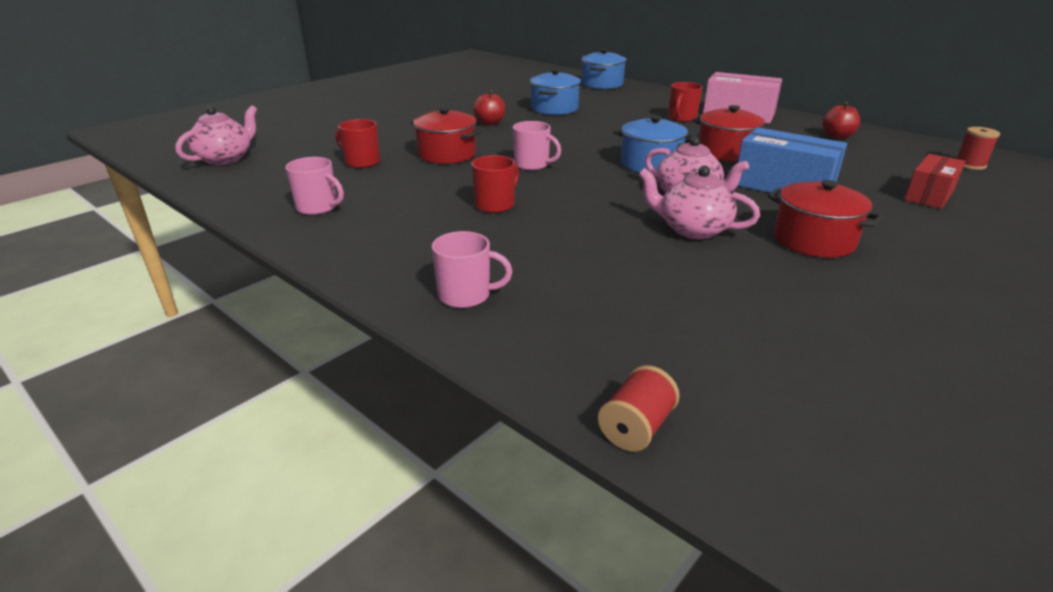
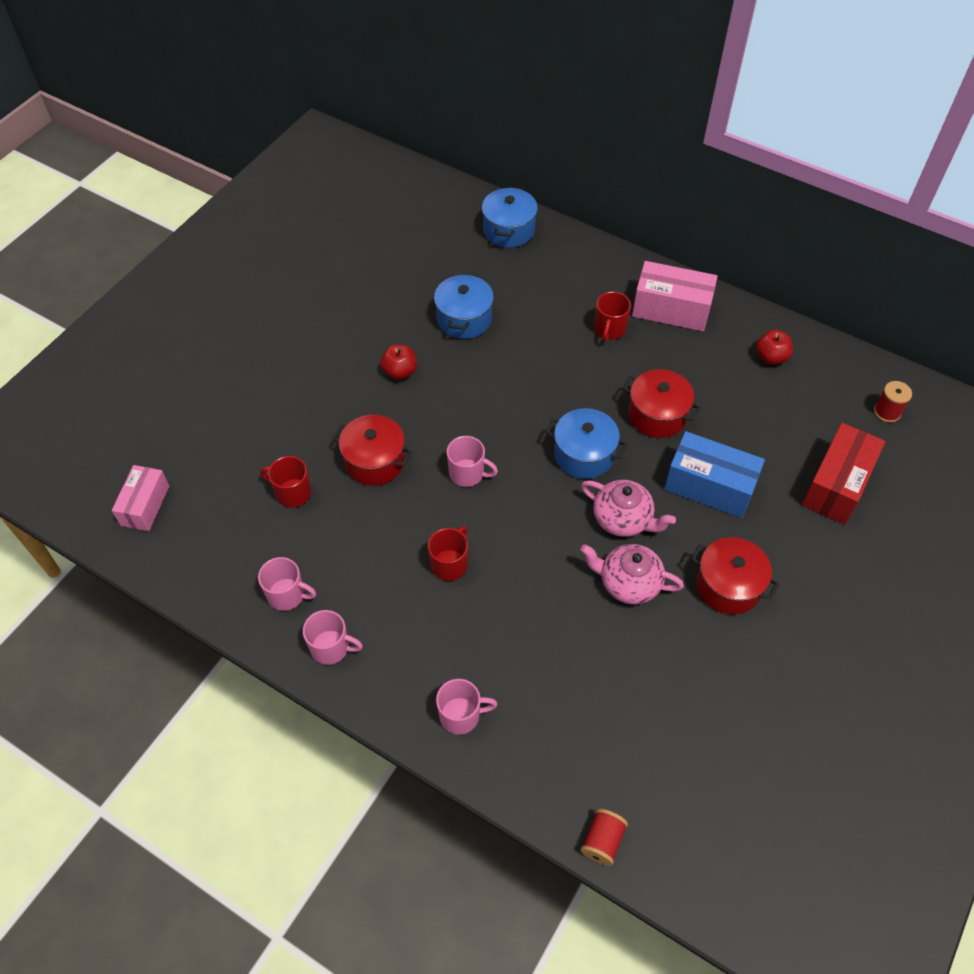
camera: 10 degrees left, 25 degrees up
(225, 159) = (145, 505): pink teapot -> pink box
(341, 239) = (331, 648): none -> pink mug
(929, 195) = (836, 485): red box -> red box, size x1.51

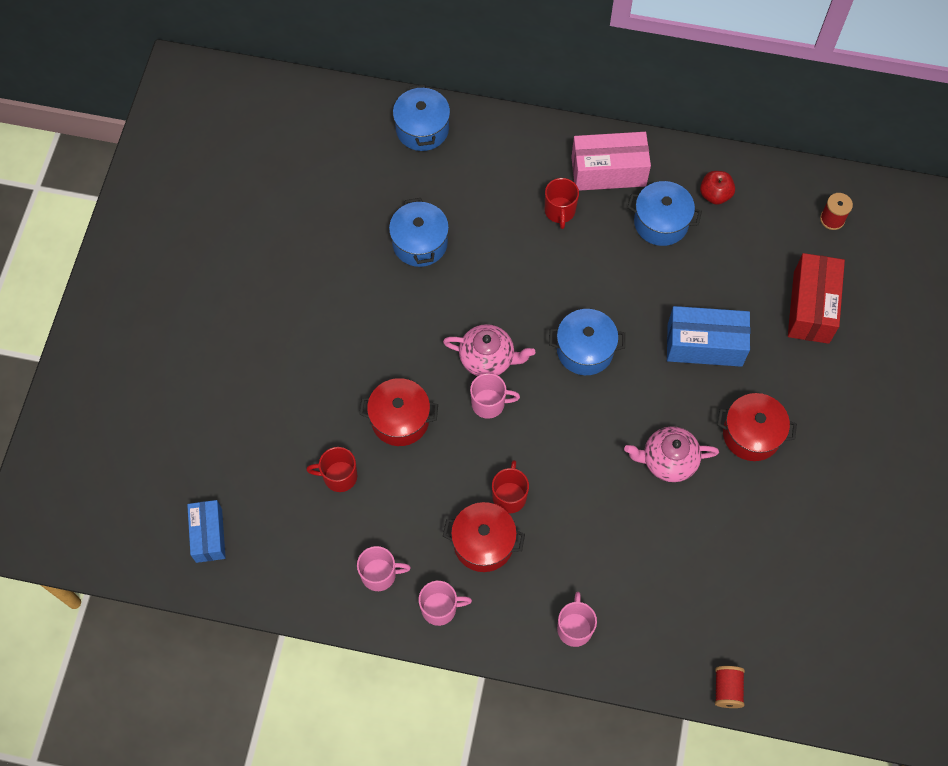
camera: 20 degrees left, 10 degrees up
(145, 505) = (209, 535): pink box -> blue box
(400, 372) = (383, 320): red apple -> none
(461, 715) = (574, 628): pink mug -> pink mug turned 60 degrees counterclockwise
(623, 519) = (642, 402): pink teapot -> pink teapot (488, 358)
(657, 415) = (635, 288): red pot -> red pot (483, 543)
(706, 366) = (661, 222): none -> blue pot

